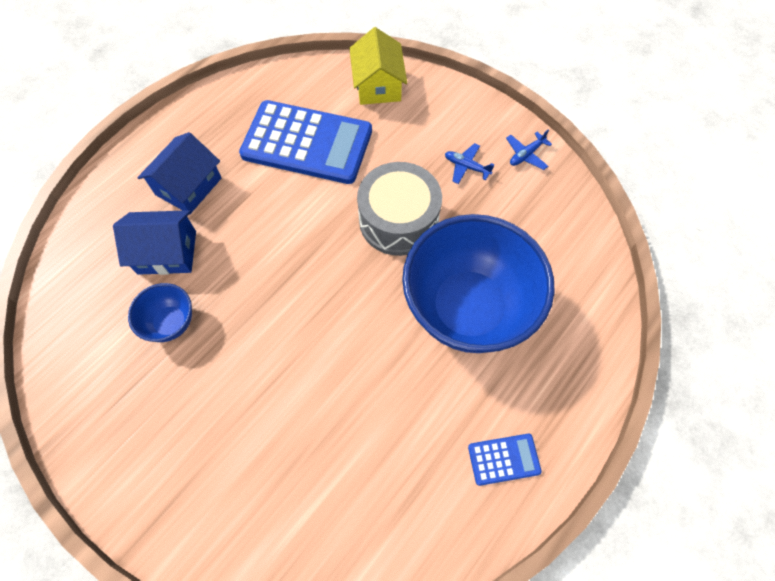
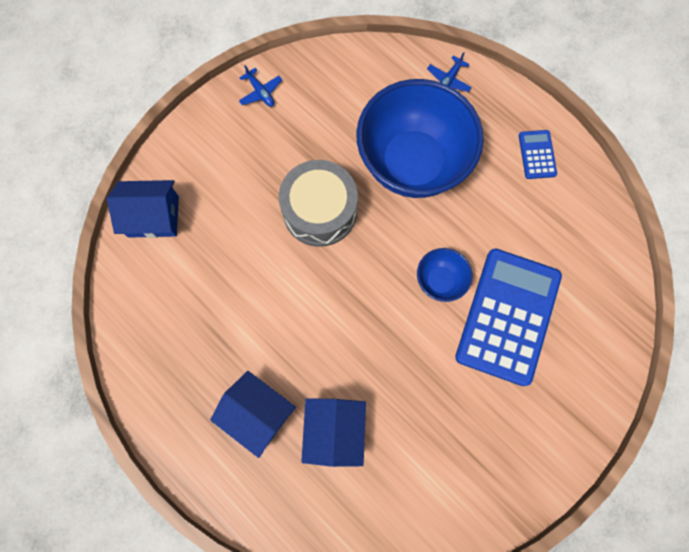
camera: 85 degrees left, 10 degrees up
(171, 323) = (410, 422): blue bowl -> blue bowl (440, 281)
(307, 143) = (219, 291): blue calculator -> blue calculator (508, 316)
(378, 85) = (153, 216): yellow house -> blue house
(466, 167) = (267, 145): blue plane -> blue plane (448, 80)

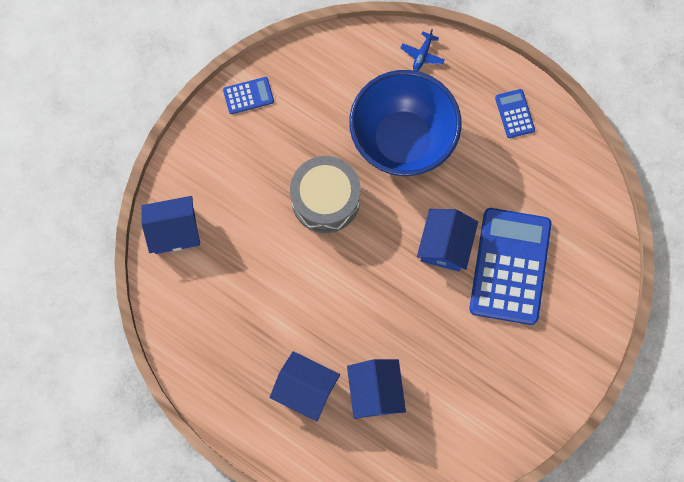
camera: 10 degrees left, 0 degrees up
(260, 92) = (248, 96): blue plane -> blue calculator
(440, 281) = (445, 245): blue bowl -> blue house

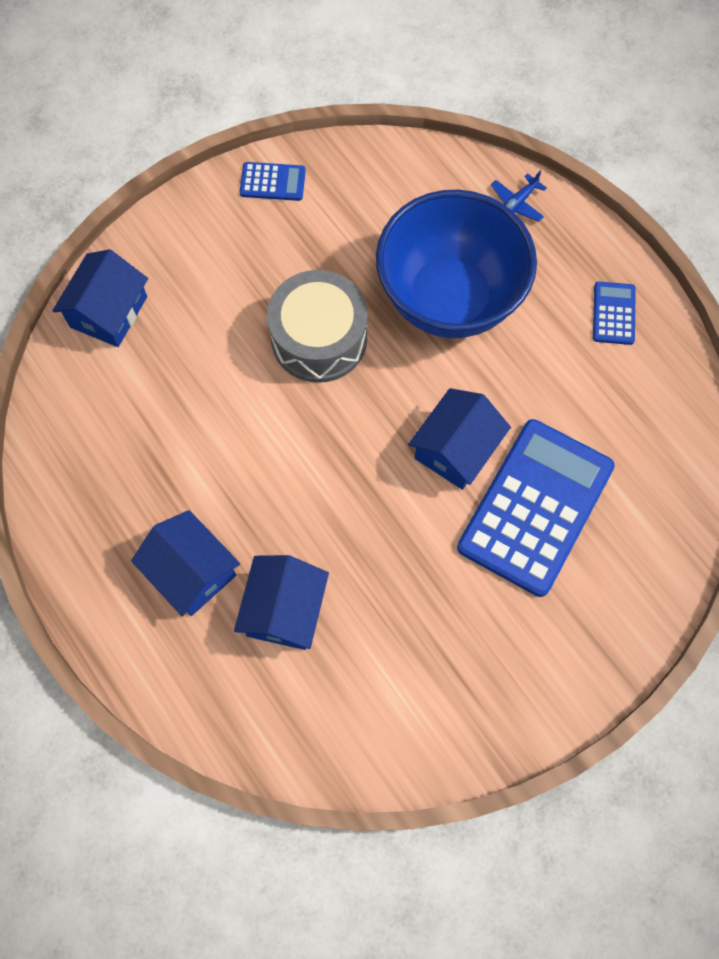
camera: 20 degrees right, 5 degrees down
(174, 230) = (108, 312): blue house -> blue house turned 75 degrees counterclockwise

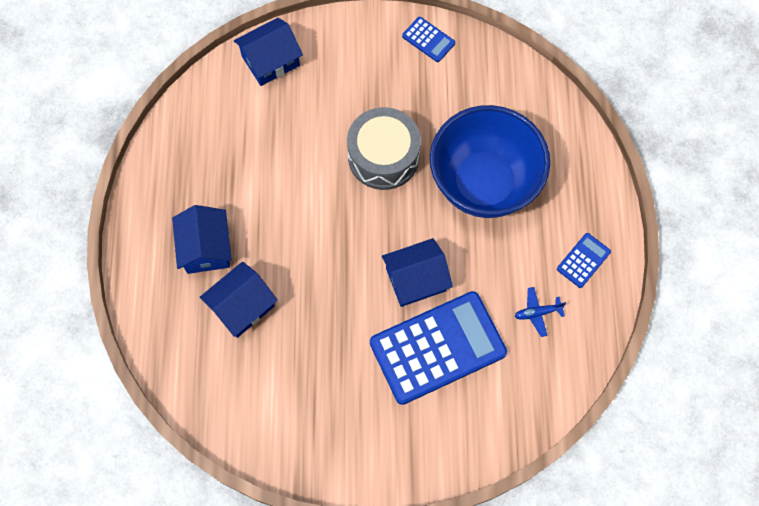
camera: 35 degrees right, 0 degrees up
(516, 203) = (575, 149): blue plane -> blue plane (537, 313)

